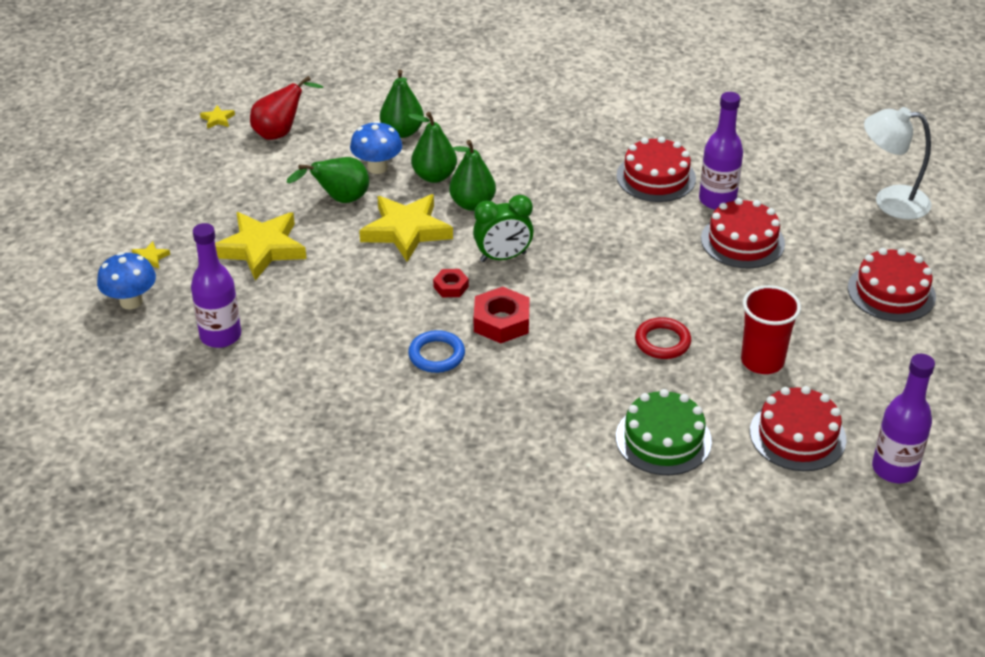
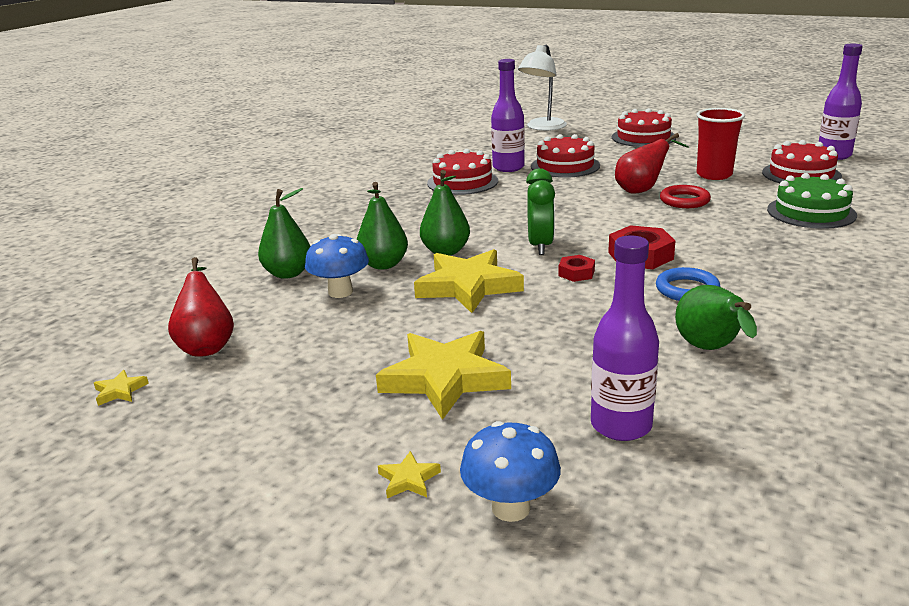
camera: 70 degrees left, 15 degrees down
(340, 200) = (383, 318): green pear -> green pear (710, 350)
(683, 308) = (642, 190): none -> red pear

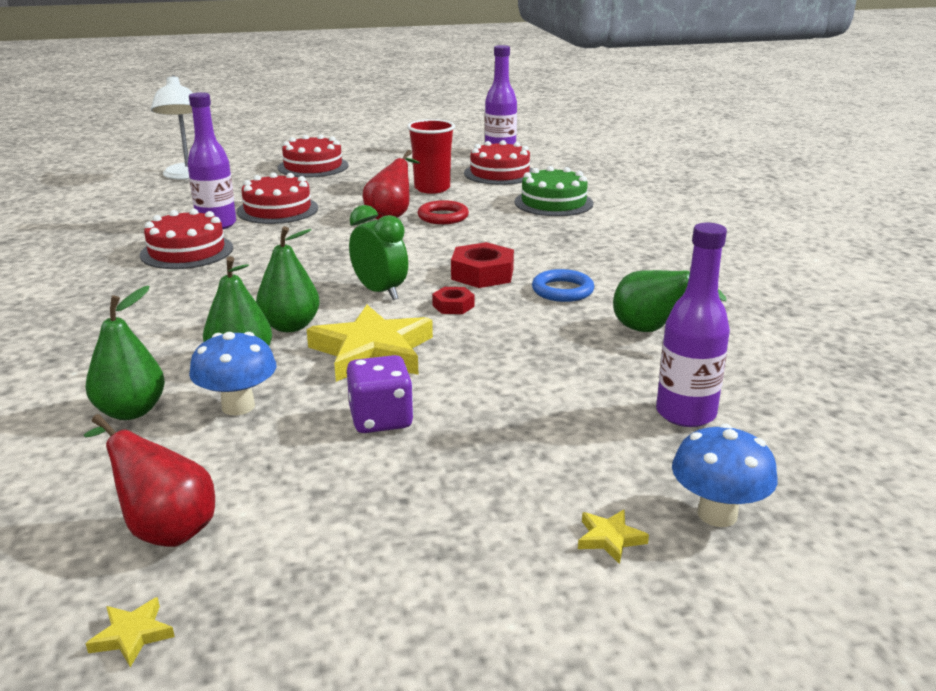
camera: 45 degrees left, 0 degrees up
(402, 333) = (381, 419): none -> purple dice
(444, 379) = (493, 441): yellow star -> none

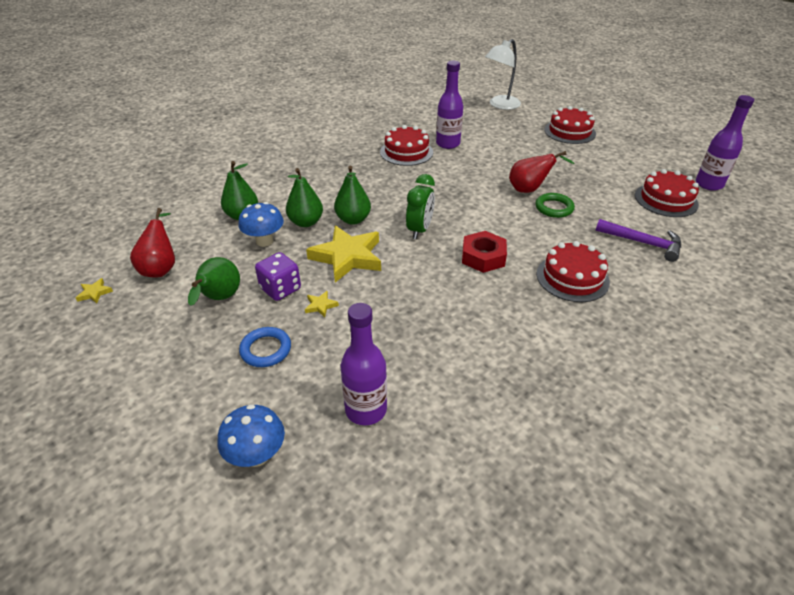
camera: 60 degrees right, 15 degrees up
(277, 210) = (490, 151): red cake -> red cake (572, 278)
(432, 188) = (596, 185): red cup -> none
(443, 217) = (554, 208): red ring -> green ring
(453, 306) = (427, 263): red nut -> none
(553, 203) = (643, 243): green cake -> purple hammer
(562, 290) = (493, 299): blue ring -> blue ring (266, 349)
(609, 538) = (212, 413): yellow star -> yellow star (320, 305)
(651, 331) = (470, 360): green pear -> green pear (219, 299)

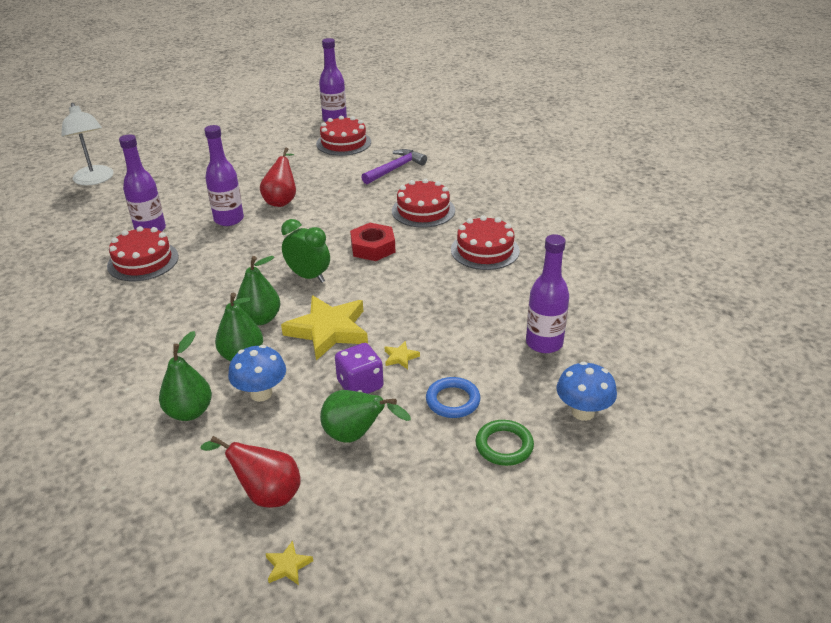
camera: 75 degrees left, 5 degrees down
(482, 172) = (229, 219): none -> purple bottle
(554, 208) = (320, 195): green ring -> green ring (504, 446)
(569, 132) = (194, 155): red cake -> red cake (485, 250)

